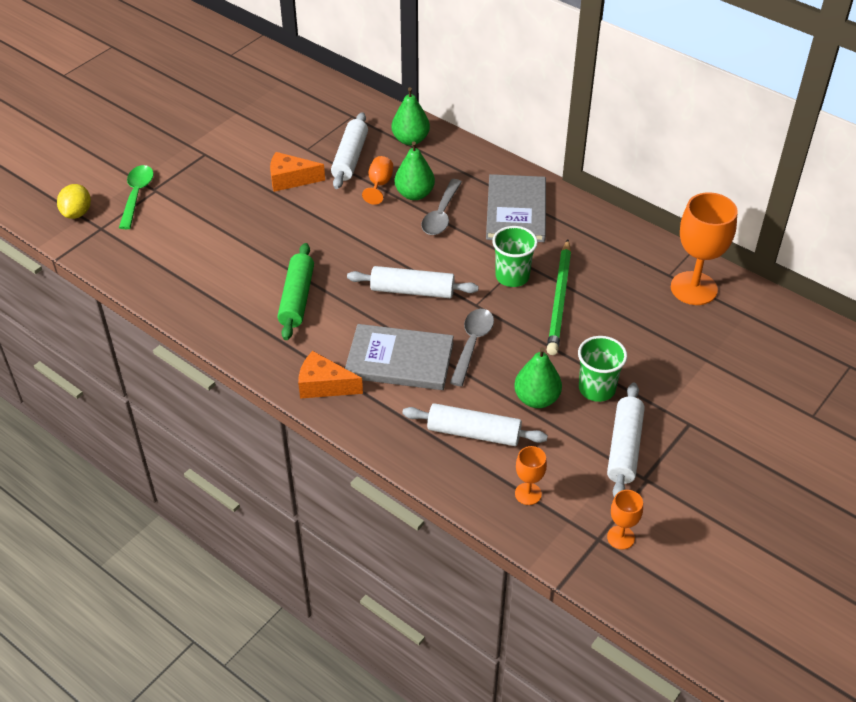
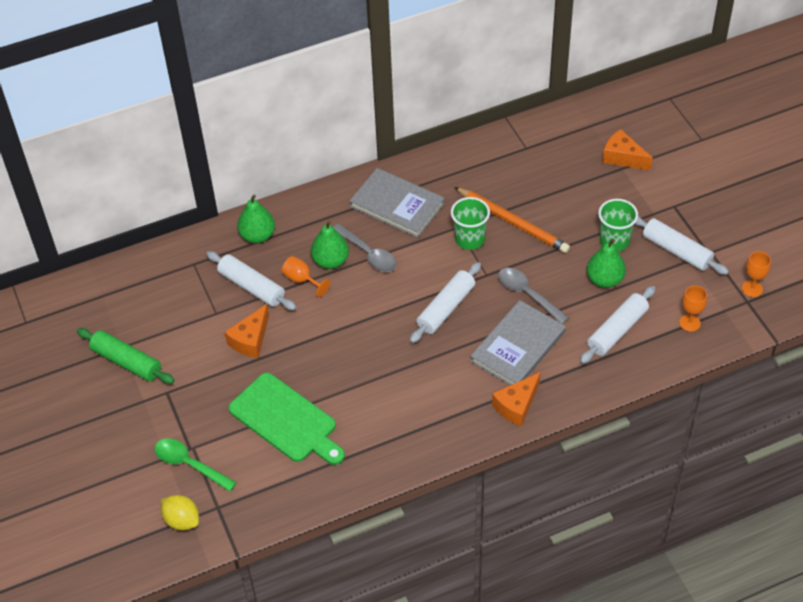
camera: 60 degrees left, 5 degrees up
(214, 234) = (286, 420): none -> green cutting board
(297, 298) = (406, 388): green rolling pin -> green rolling pin (127, 362)
(560, 300) = (513, 222): green pencil -> orange pencil
(693, 288) = (548, 141): orange goblet -> none
(723, 355) = (622, 157): none -> orange cheese

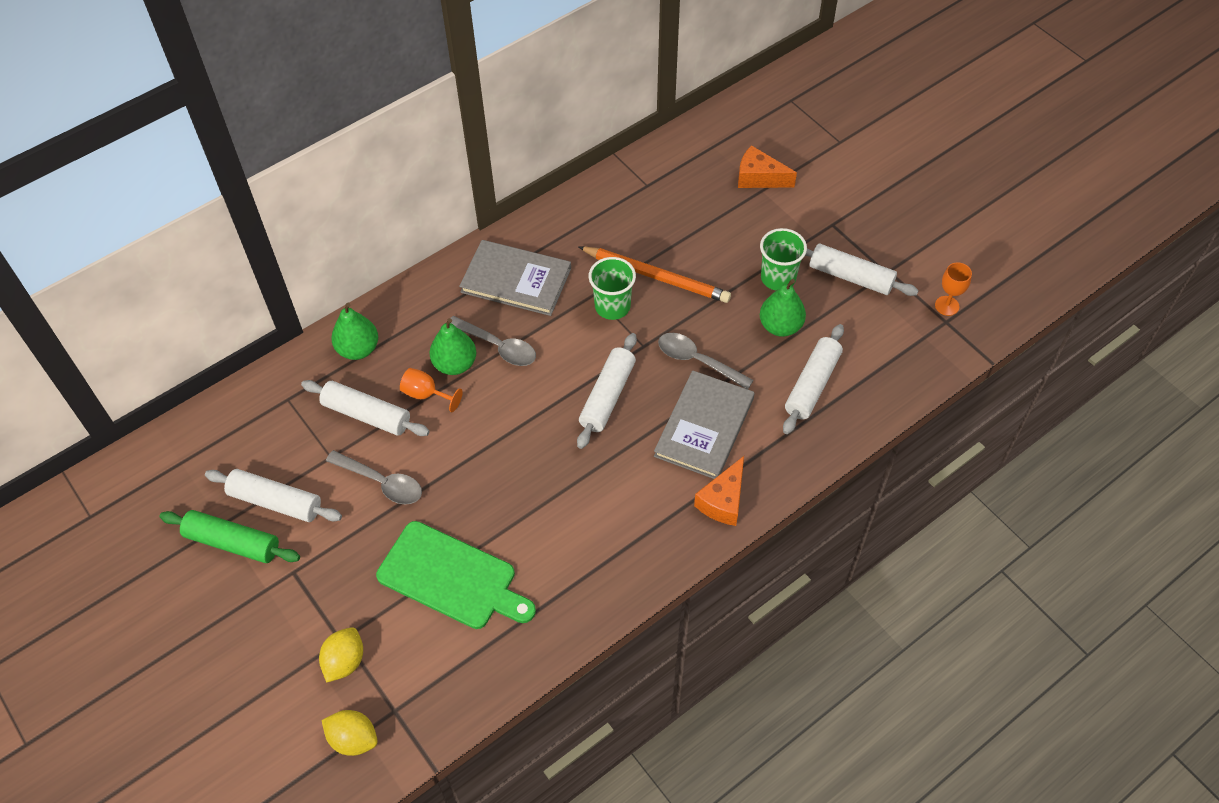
camera: 15 degrees left, 5 degrees up
(166, 338) = (276, 501): none -> white rolling pin
(189, 464) = (345, 661): green spoon -> yellow lemon
(250, 340) = (382, 482): orange cheese -> grey spoon
(689, 323) = (890, 359): orange goblet -> none

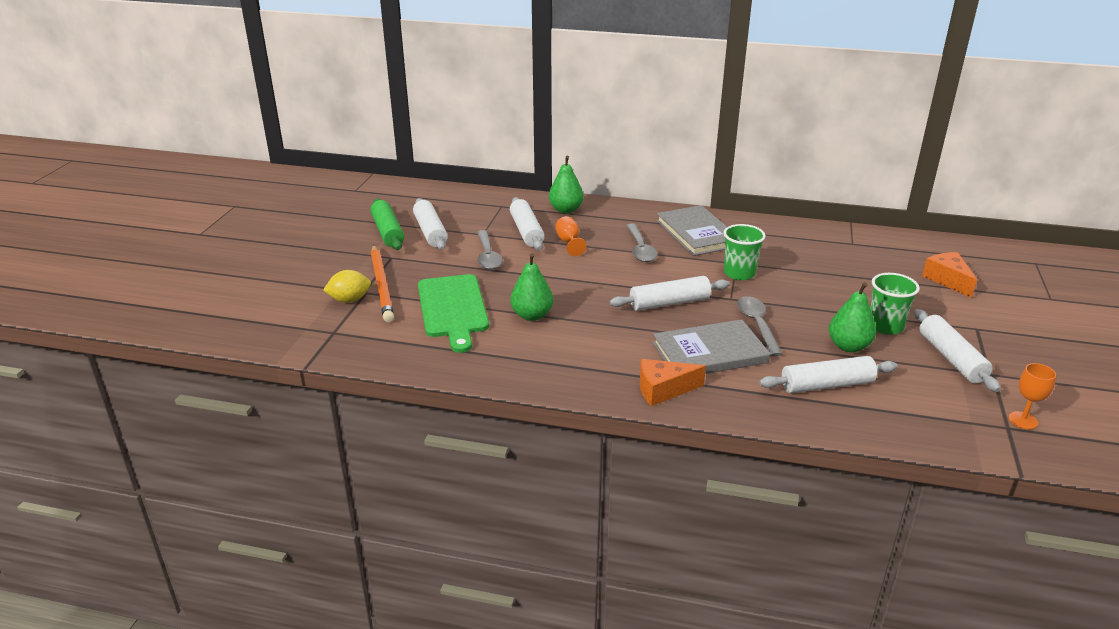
camera: 50 degrees right, 25 degrees down
(353, 739) = (298, 327): yellow lemon -> none
(455, 364) = (604, 241): green pear -> green pear (532, 315)
(656, 276) = (792, 278): orange pencil -> orange pencil (382, 285)

